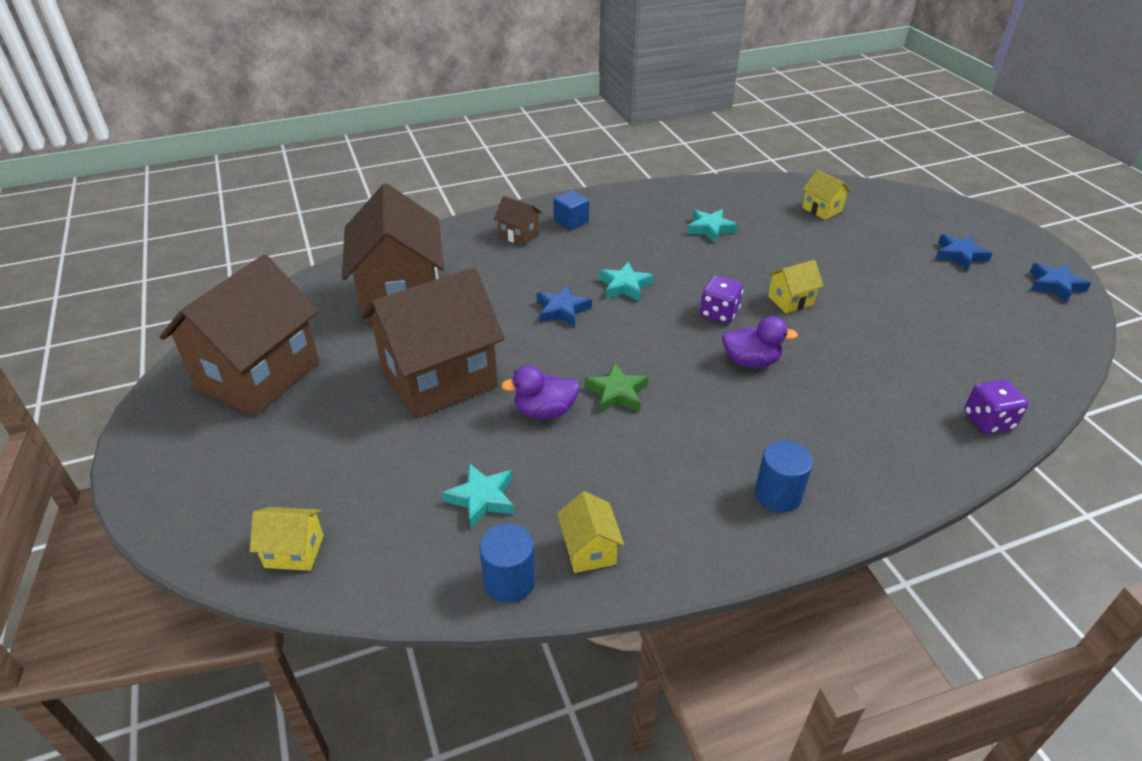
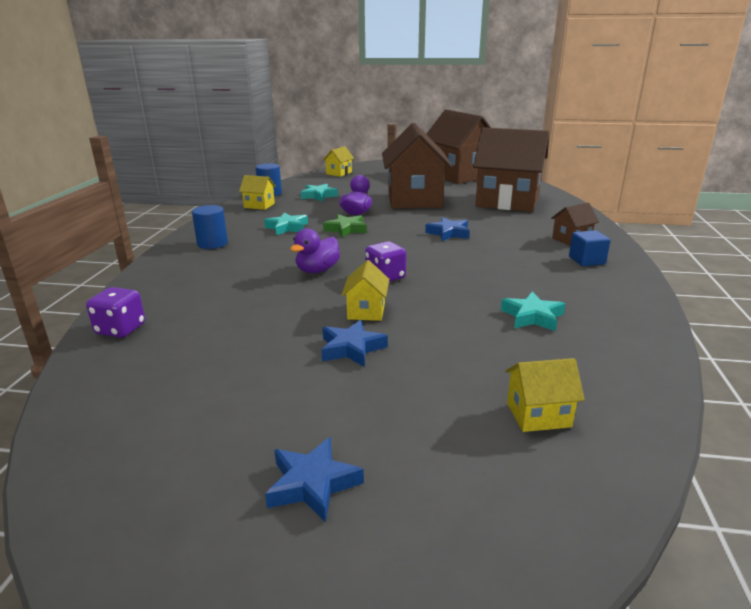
camera: 120 degrees right, 15 degrees down
(625, 286) = (460, 256): turquoise star -> turquoise star (287, 228)
(1055, 285) = (136, 543): blue star -> blue star (351, 348)

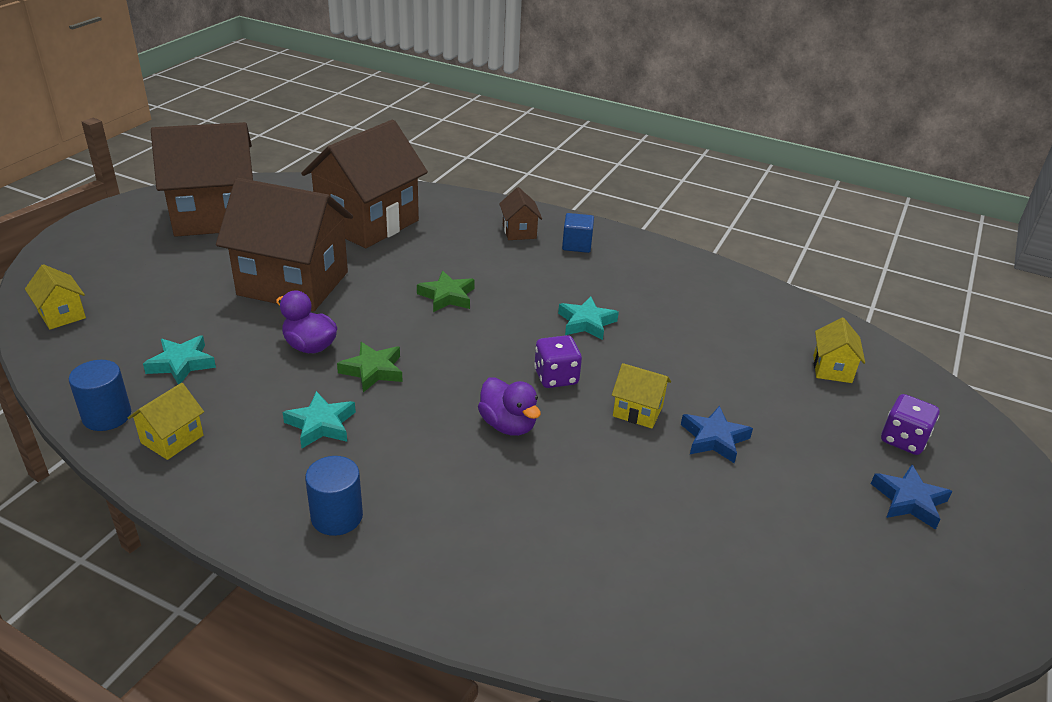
camera: 75 degrees left, 10 degrees up
(120, 329) = (615, 630): purple dice -> purple dice (903, 440)
(449, 233) = (447, 296): blue star -> green star
(532, 316) = (683, 317): turquoise star -> turquoise star (586, 323)

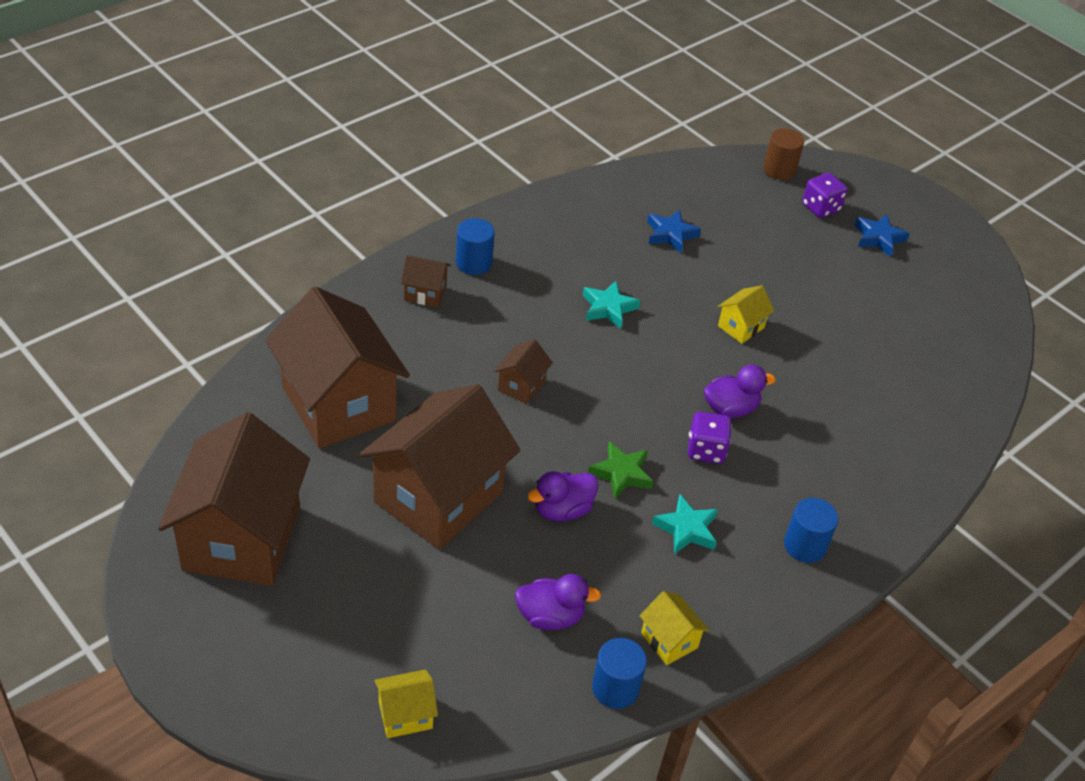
camera: 70 degrees left, 10 degrees up
(182, 364) = (550, 616): turquoise star -> purple duck
(447, 296) = (521, 385): green star -> brown house
(556, 377) = (679, 357): purple dice -> purple dice (706, 450)
(576, 245) = (473, 263): blue cube -> blue cylinder
(714, 438) = (787, 300): blue star -> blue star (670, 234)
(832, 369) = (730, 199): yellow house -> none
(927, 396) = (779, 170): none -> brown cylinder

